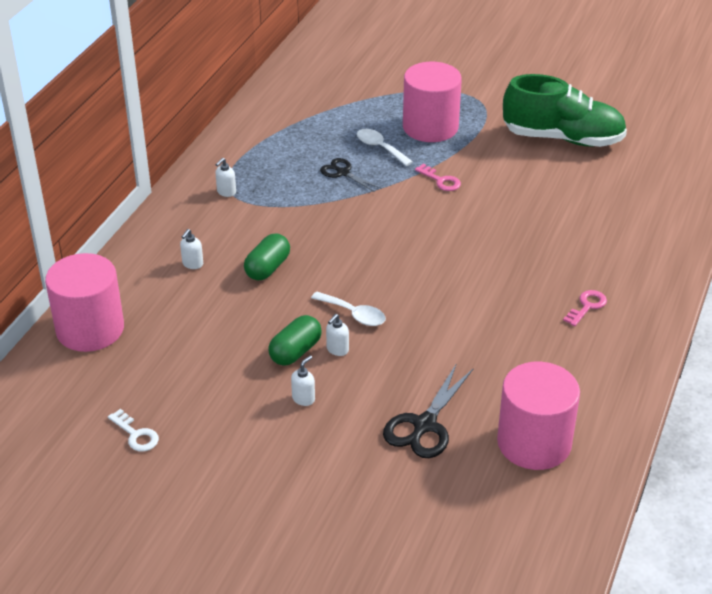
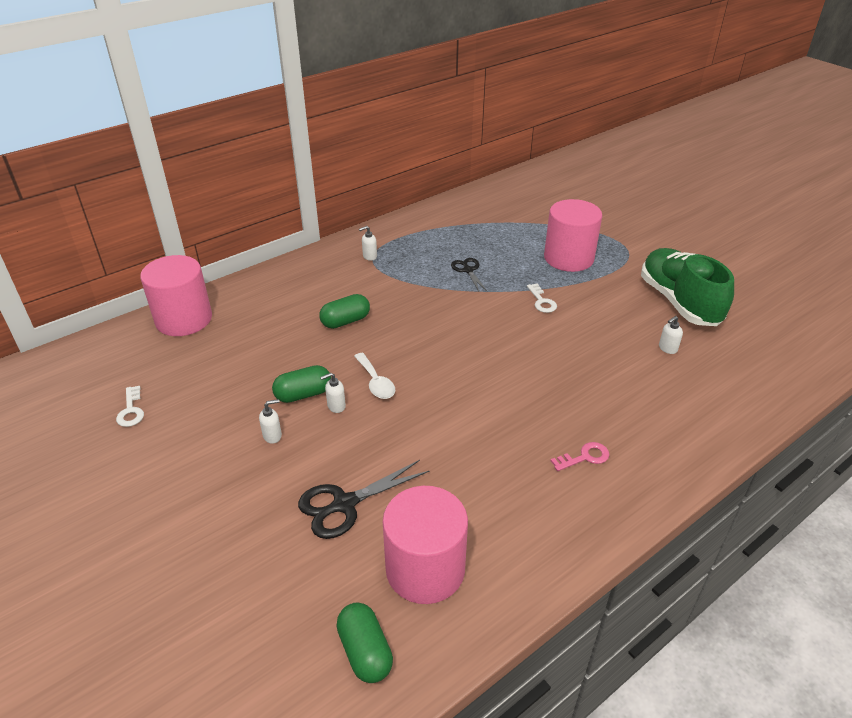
camera: 30 degrees right, 0 degrees up
(192, 264) = (296, 299): white soap dispenser -> white soap dispenser (667, 348)
(380, 148) = (514, 261): white spoon -> none
(441, 180) = (542, 301): pink key -> white key
(540, 517) = (365, 651): none -> green capsule
(562, 138) = (679, 302): green shoe -> green shoe turned 150 degrees counterclockwise

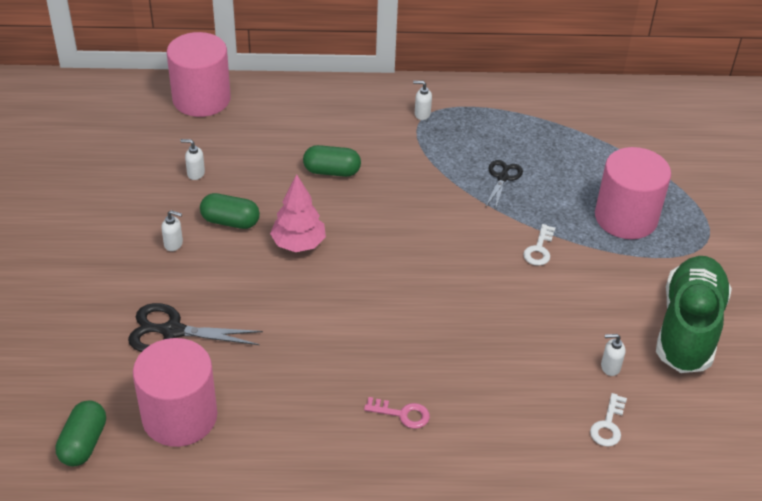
camera: 35 degrees right, 5 degrees up
(131, 410) = (93, 163): white key -> white key (608, 425)
(336, 406) = (245, 247): white soap dispenser -> white soap dispenser (195, 173)
(376, 382) = (298, 244): white spoon -> pink tree

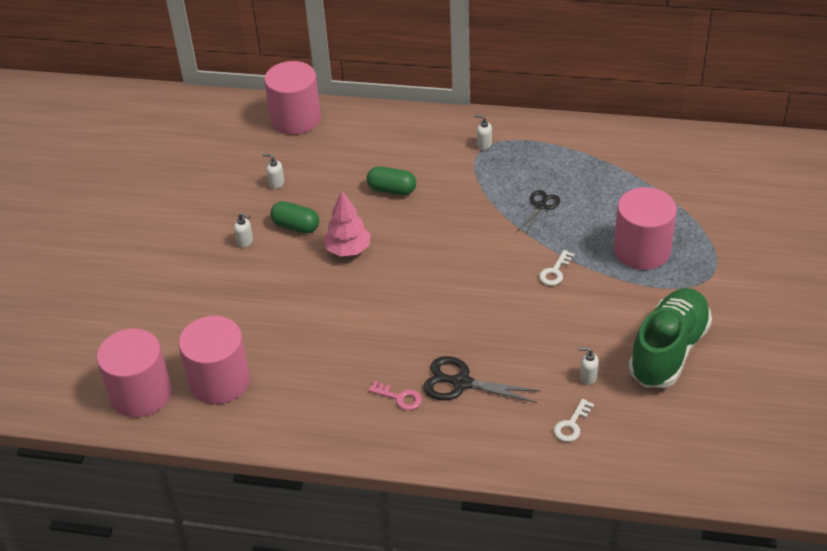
camera: 15 degrees right, 0 degrees up
(83, 443) = (141, 394): green capsule -> pink cylinder
(172, 331) = (228, 313): black scissors -> black scissors (461, 383)

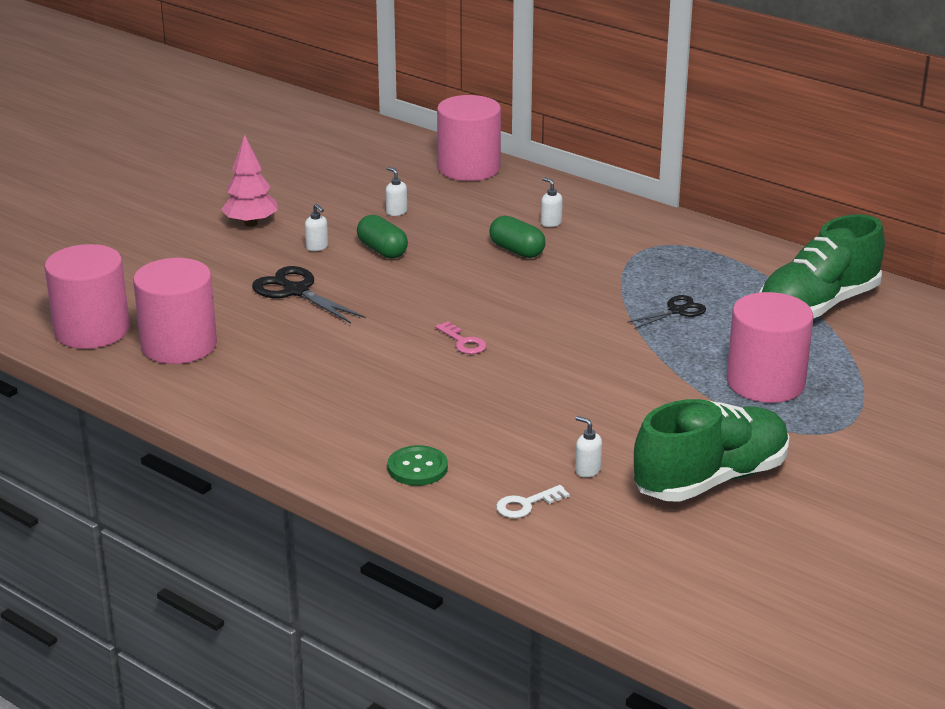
camera: 25 degrees right, 15 degrees down
(348, 250) = (419, 284): pink tree -> pink tree (251, 223)
(399, 397) = (352, 418): pink key -> pink key (463, 342)
(461, 383) = (433, 428): black scissors -> black scissors (295, 291)
(478, 424) = (417, 468): none -> green button
(484, 144) = (661, 243): white soap dispenser -> white soap dispenser (551, 223)
(555, 271) = (639, 370): white key -> none
(626, 166) = (818, 306): none -> green shoe

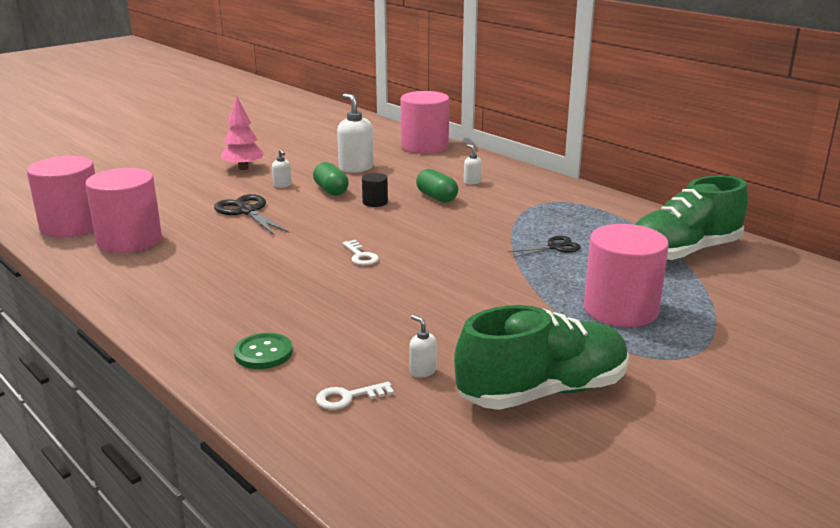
camera: 10 degrees right, 5 degrees down
(396, 212) = (356, 168): white soap dispenser -> white soap dispenser, size x2.03
(445, 264) = (375, 202): none -> black cylinder
(463, 342) = (360, 256): pink key -> white key

